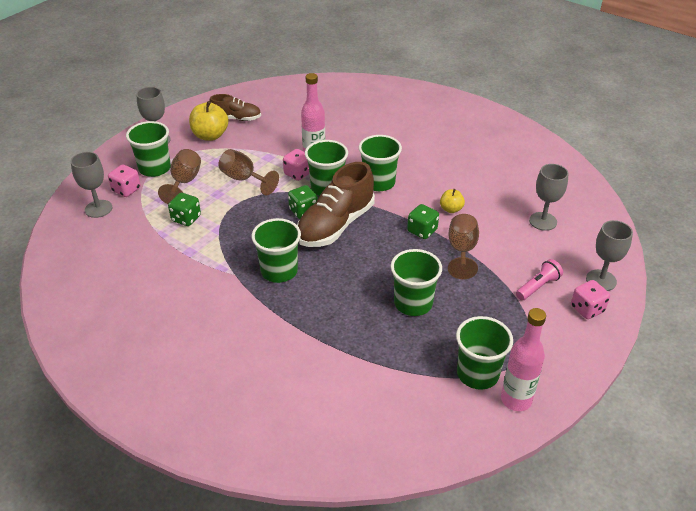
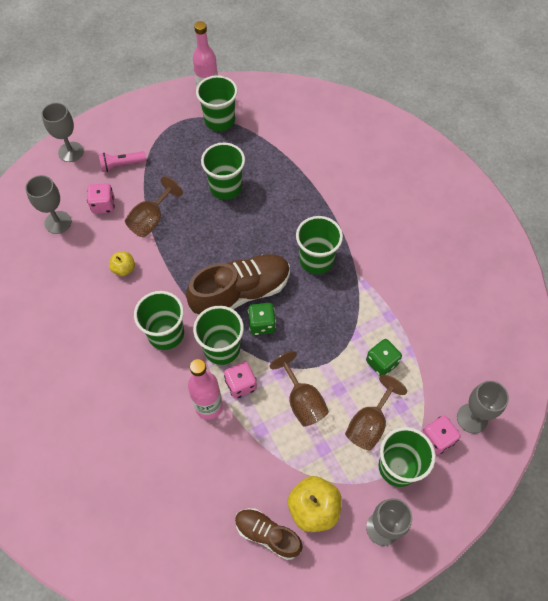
camera: 155 degrees left, 20 degrees up
(422, 231) = (168, 254): green dice -> none
(587, 309) = (105, 135): pink dice -> pink dice (103, 205)

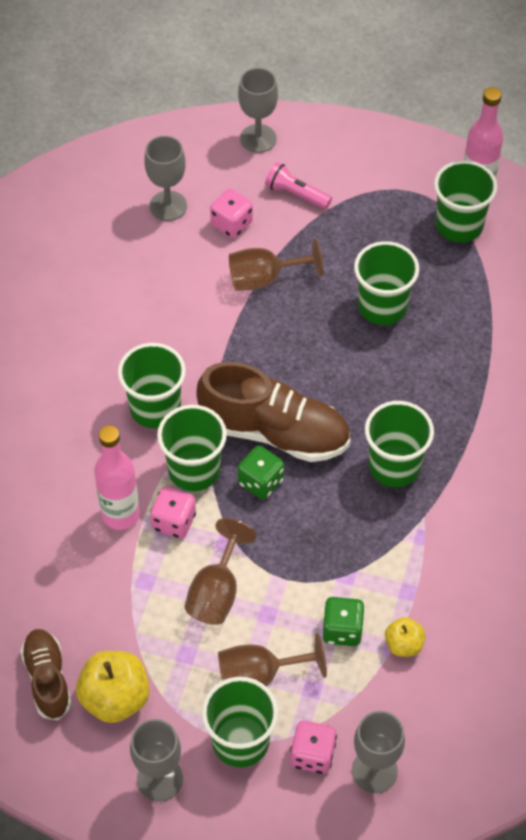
camera: 45 degrees right, 5 degrees down
(124, 269) = (183, 308): yellow apple -> yellow apple (403, 644)

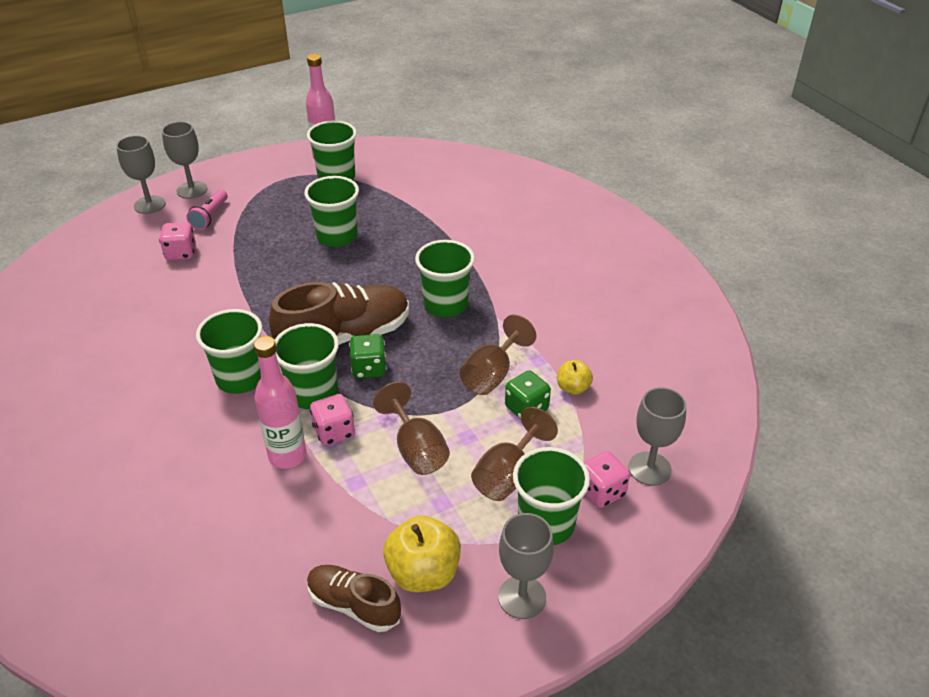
camera: 45 degrees left, 15 degrees down
(168, 206) = (120, 269): grey goblet -> grey goblet (192, 190)
(264, 279) = (239, 266): brown goblet -> brown goblet (492, 375)
(296, 194) = (210, 216): pink flashlight -> pink flashlight turned 60 degrees counterclockwise

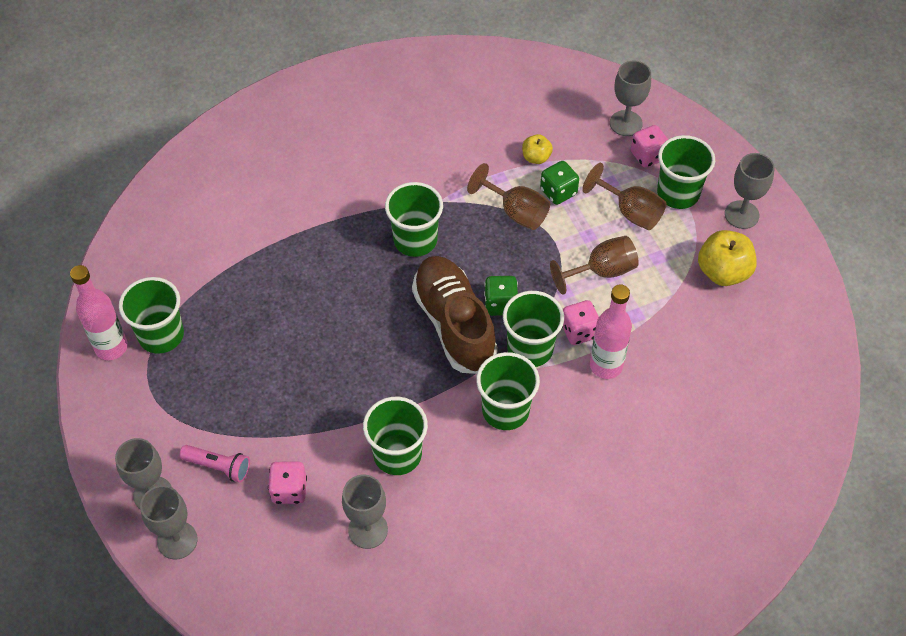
camera: 85 degrees left, 15 degrees up
(132, 298) = (368, 530): none -> grey goblet
(337, 236) = (284, 333): green cup -> green cup (397, 454)
(354, 605) = (752, 316): brown shoe -> none

